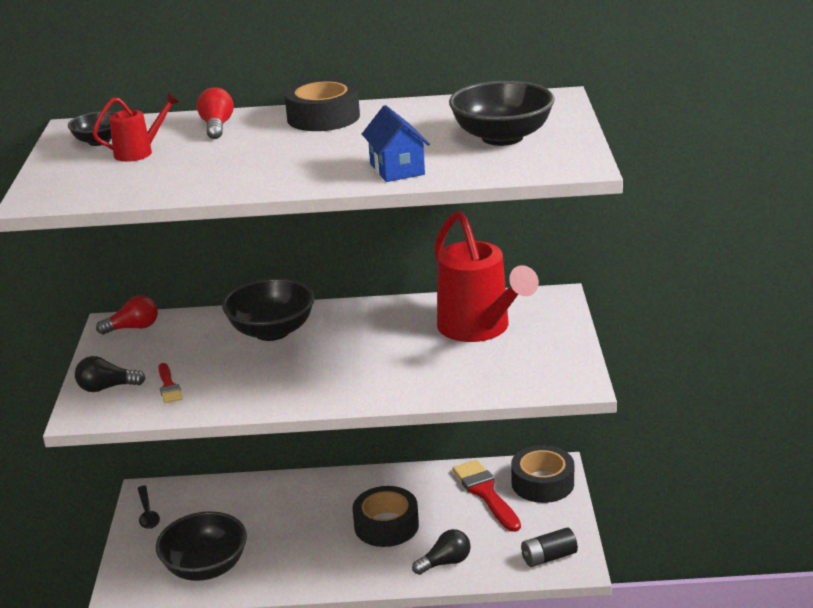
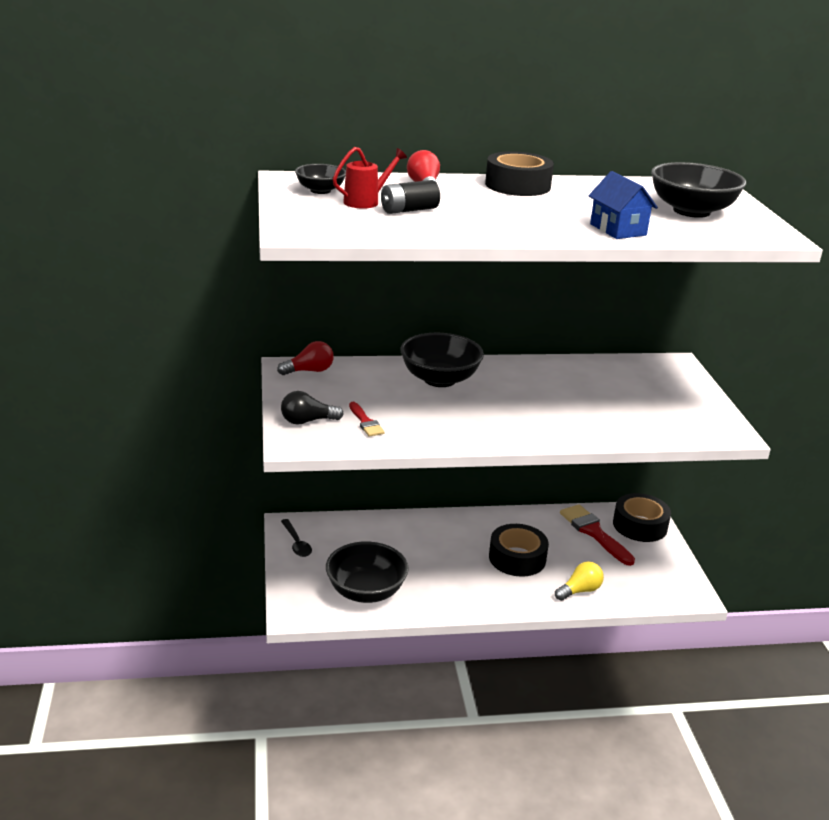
camera: 10 degrees left, 0 degrees up
(445, 562) = (579, 590): black light bulb -> yellow light bulb
(479, 329) = (623, 385): red watering can -> none
(548, 557) = (667, 587): black battery -> black battery (409, 210)

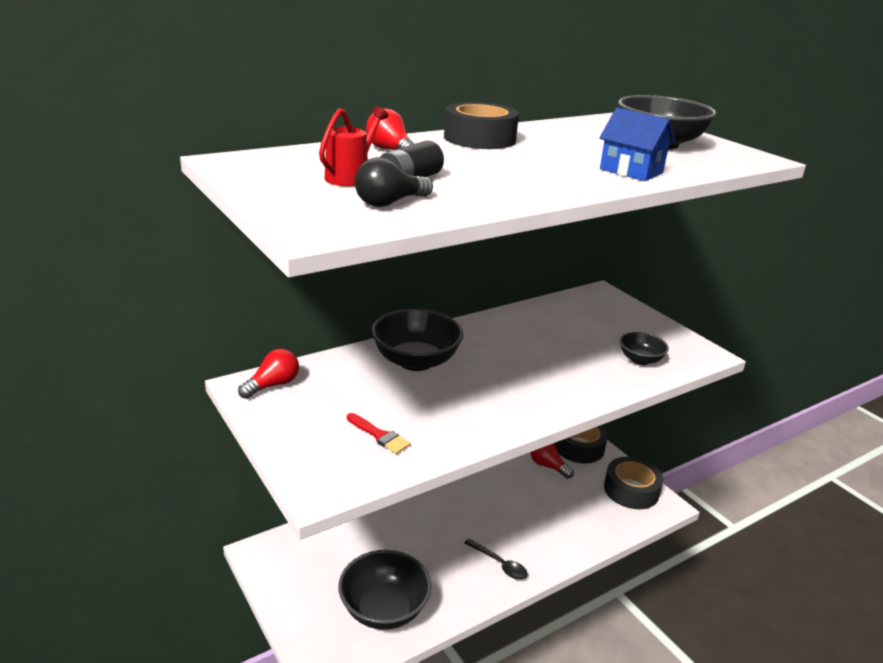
camera: 25 degrees left, 0 degrees up
(296, 543) = (279, 573): black spoon -> black spoon (499, 564)
(307, 421) = (314, 453): black light bulb -> black light bulb (390, 203)
(320, 190) = (284, 171): black bowl -> black bowl (640, 359)
(517, 558) = (502, 516): black tape -> black tape (631, 490)
(579, 590) = (575, 533): yellow light bulb -> none
(594, 532) = (548, 466): red brush -> red light bulb

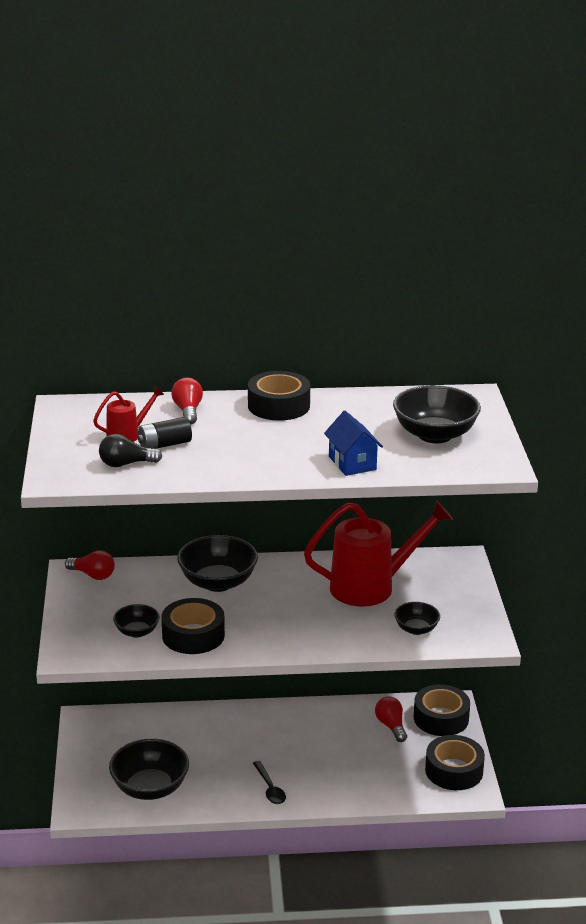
camera: 30 degrees right, 0 degrees up
(272, 385) = (93, 575): red light bulb -> red light bulb turned 45 degrees clockwise
(379, 435) = (137, 632): red brush -> black bowl
(445, 422) = (193, 635): none -> black tape
(559, 332) = (371, 587): none -> red watering can

